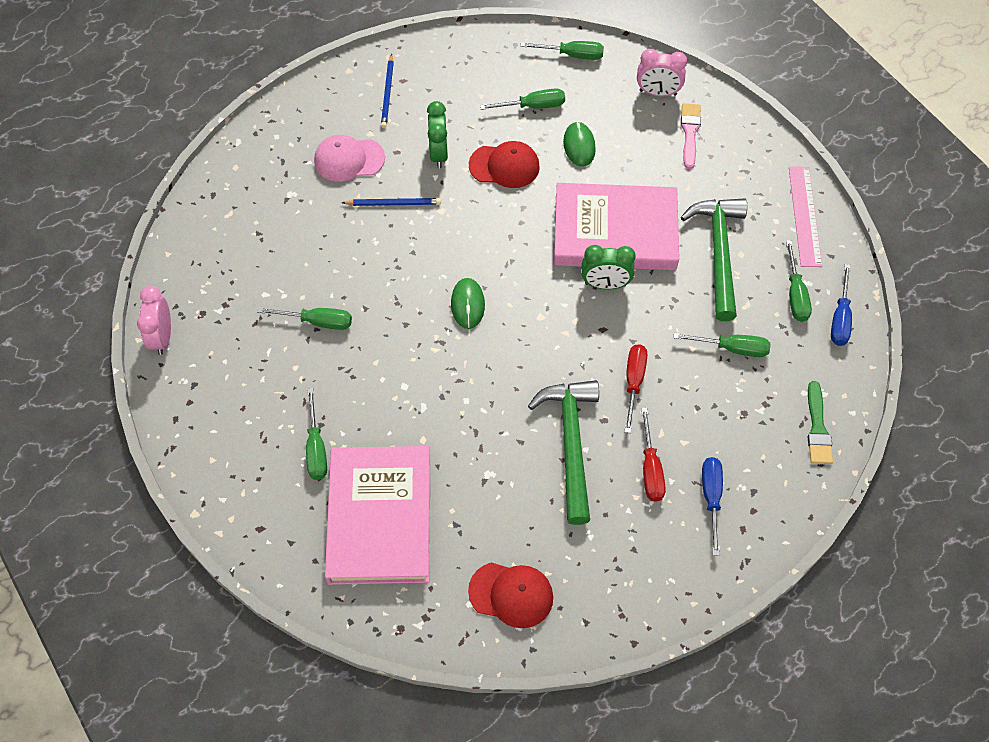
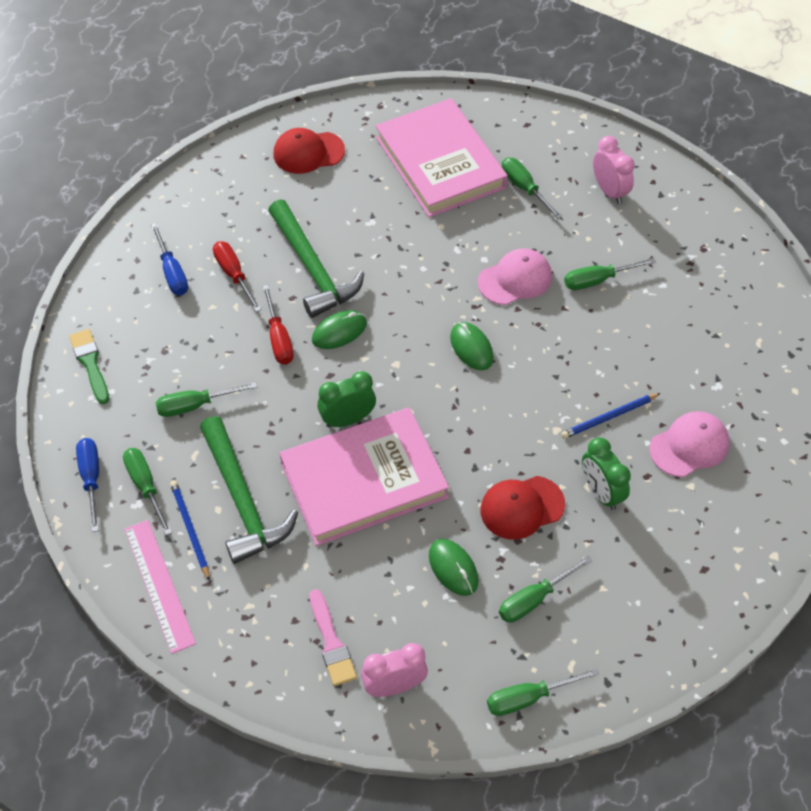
camera: 155 degrees right, 5 degrees down
(162, 337) = (719, 218): pink clock -> pink clock (609, 191)
(387, 93) = (708, 544): blue pencil -> blue pencil (190, 529)
(389, 353) = (515, 279): none -> pink cap
(576, 367) = (339, 331): none -> green mouse

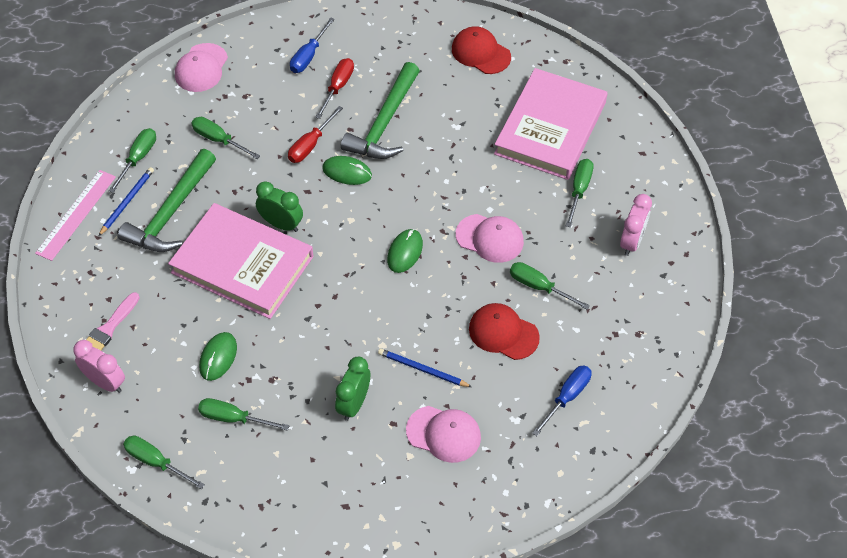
camera: 50 degrees right, 0 degrees up
(90, 363) = (201, 68): green brush -> pink cap
(91, 479) = (120, 129): blue screwdriver -> blue screwdriver (567, 397)
(522, 507) = (299, 365): red cap -> red cap (503, 333)

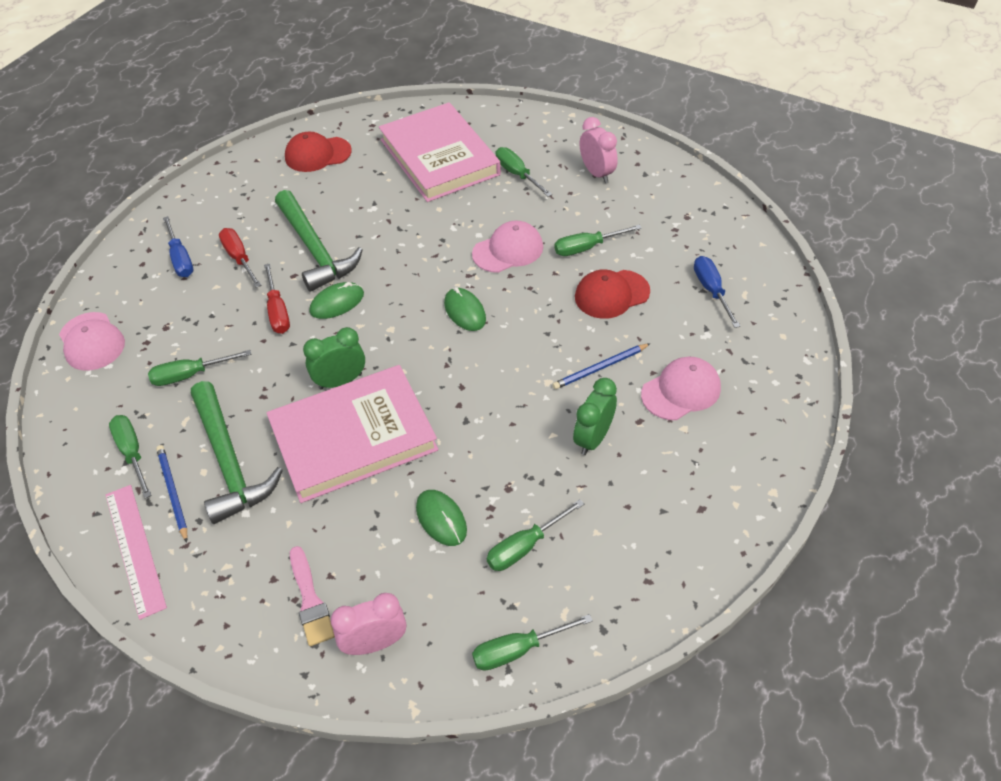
camera: 50 degrees left, 5 degrees down
(354, 404) = (593, 438): green clock -> green clock turned 60 degrees clockwise

